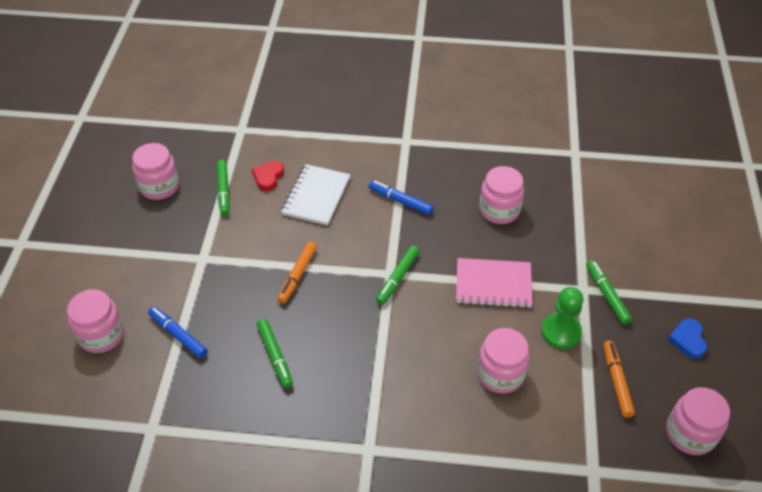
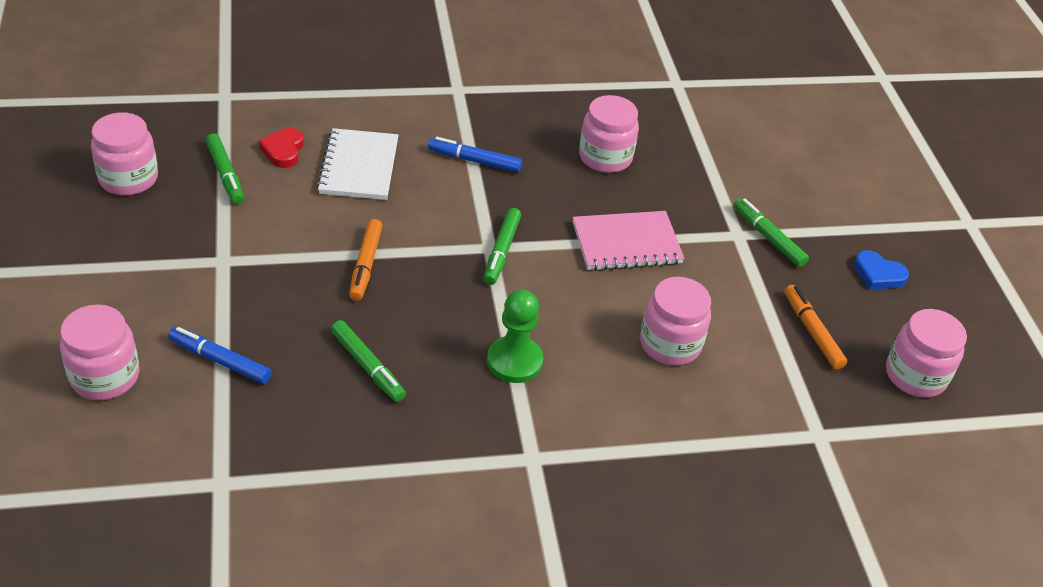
camera: 20 degrees left, 5 degrees down
(561, 332) = (727, 286): green pawn -> green pawn (514, 361)
(688, 340) = (878, 274): blue heart -> blue heart turned 45 degrees counterclockwise

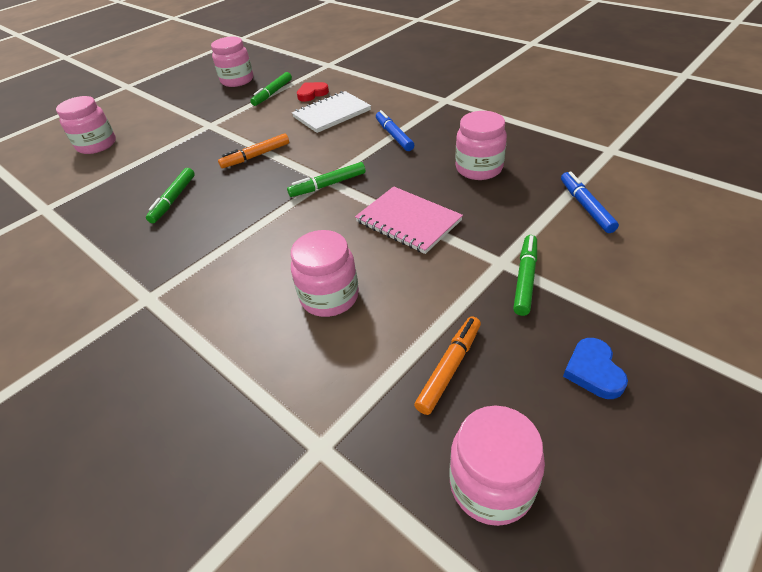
camera: 60 degrees right, 0 degrees up
(220, 361) = (135, 162): blue marker -> blue marker (586, 207)
(514, 361) = (233, 242): green pawn -> none

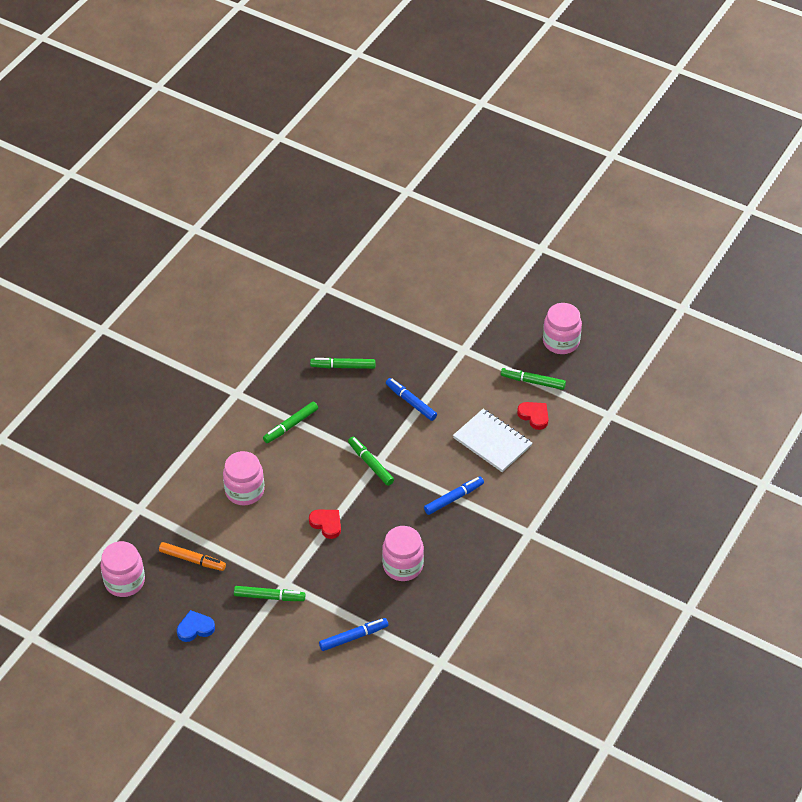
camera: 75 degrees right, 5 degrees up
(97, 145) = (420, 278): pink jar -> none
(237, 246) = (291, 425): none -> green marker
(256, 156) = (411, 402): orange marker -> blue marker
(408, 221) = (326, 524): pink notebook -> red heart

